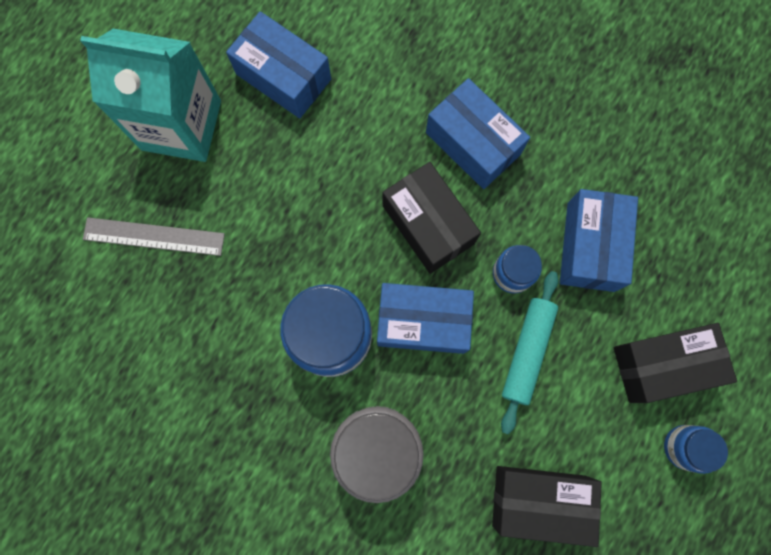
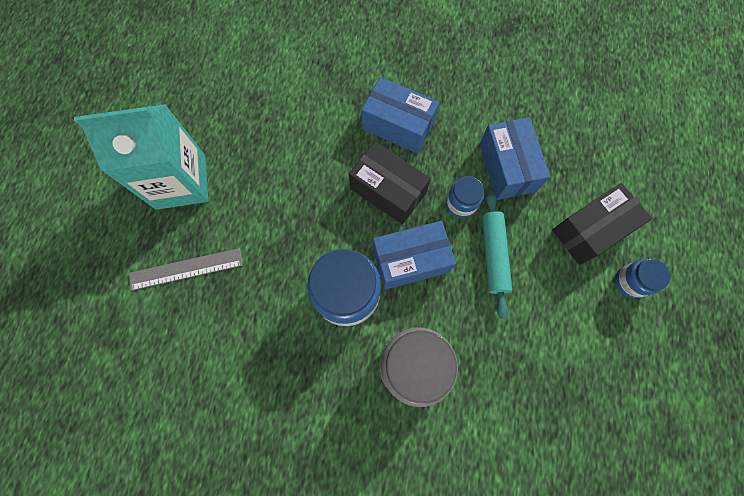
camera: 20 degrees left, 5 degrees down
(283, 76) = (246, 124): blue box -> none
(539, 501) = (546, 360): black box -> none

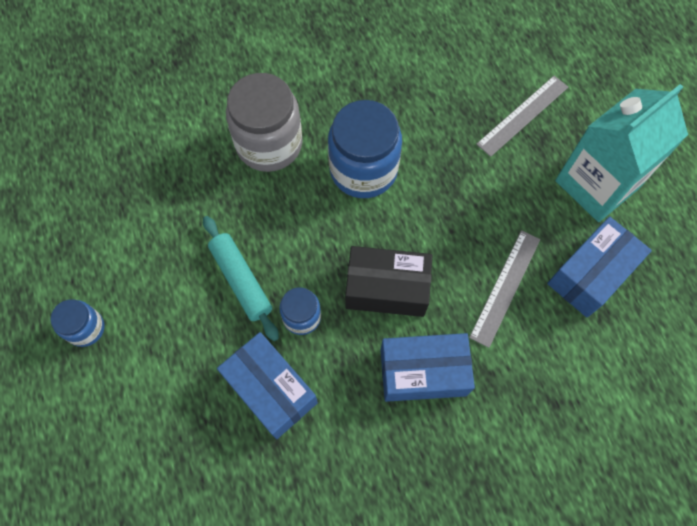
camera: 150 degrees right, 5 degrees down
(305, 147) = (505, 287): none -> grey ruler
(410, 260) = (322, 231): blue box -> blue box (590, 274)
(590, 230) = (146, 364): black box -> none

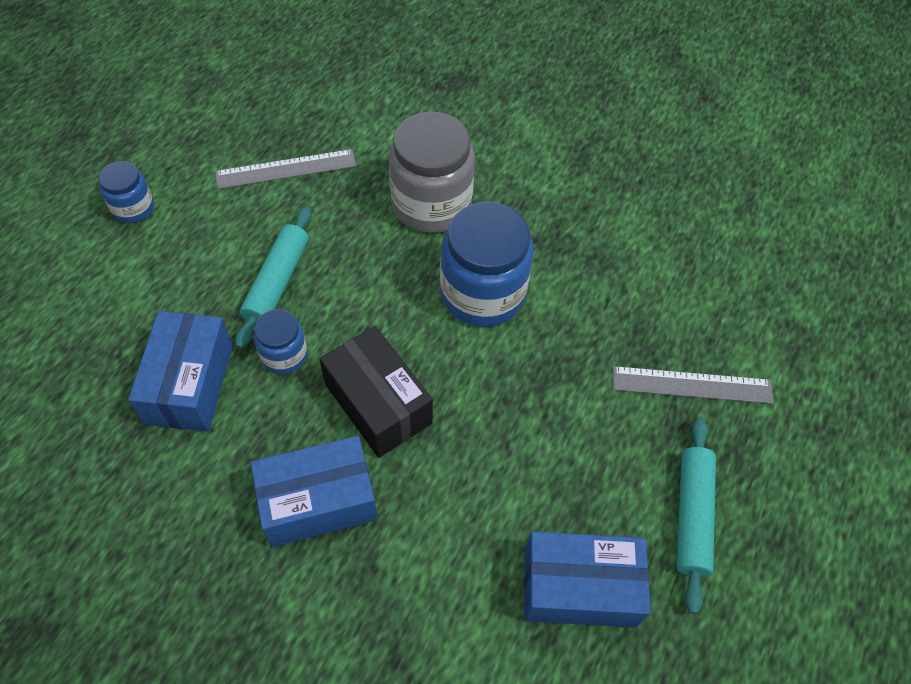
camera: 45 degrees right, 10 degrees down
(423, 372) = (318, 501): blue box -> blue box turned 60 degrees counterclockwise
(505, 287) = (481, 511): grey ruler -> grey ruler (286, 169)
(596, 184) = (692, 515): turquoise carton -> turquoise rolling pin

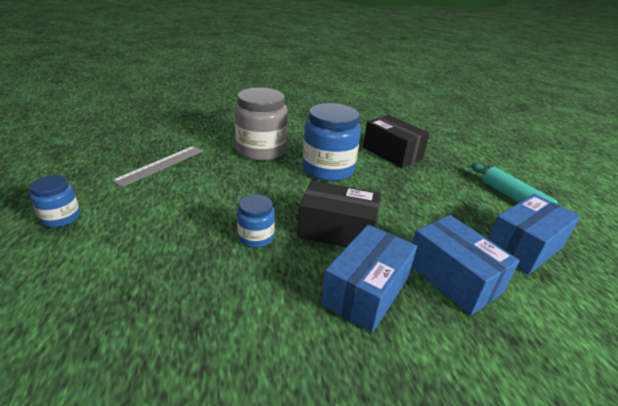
camera: 40 degrees left, 25 degrees down
(190, 383) = (207, 282): blue box -> blue box (453, 278)
(277, 282) = (211, 209): turquoise rolling pin -> none
(620, 314) = (392, 153): none -> black box
(691, 385) = (449, 161): grey ruler -> none

